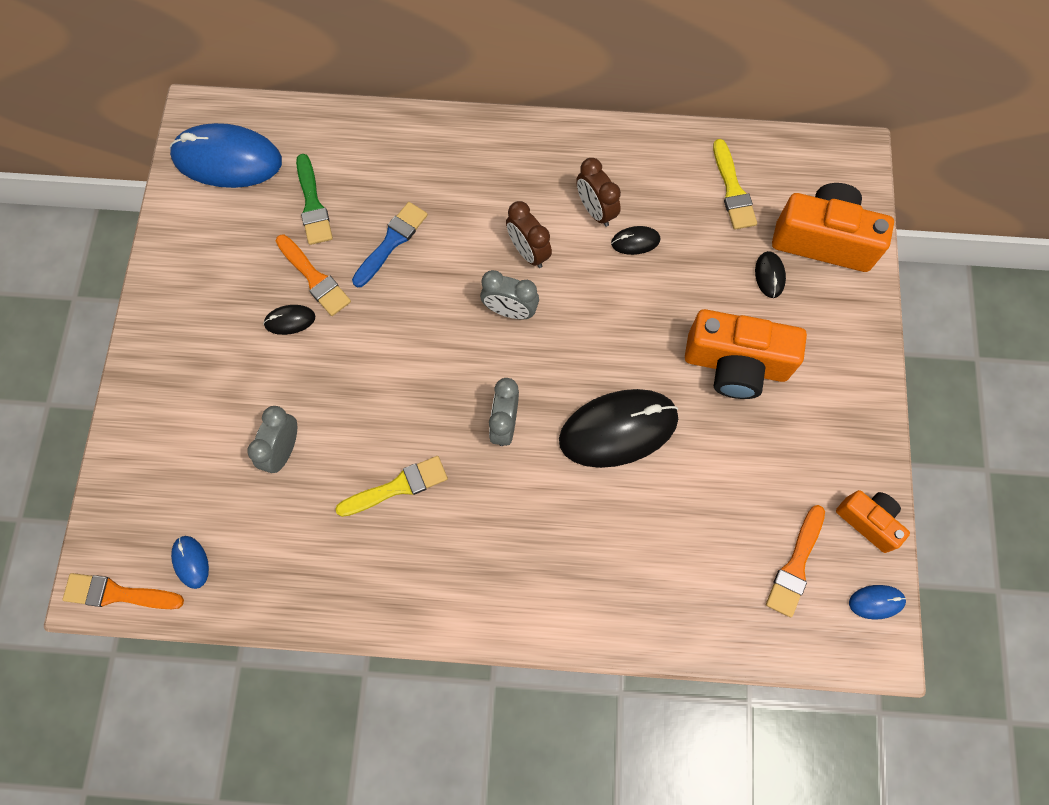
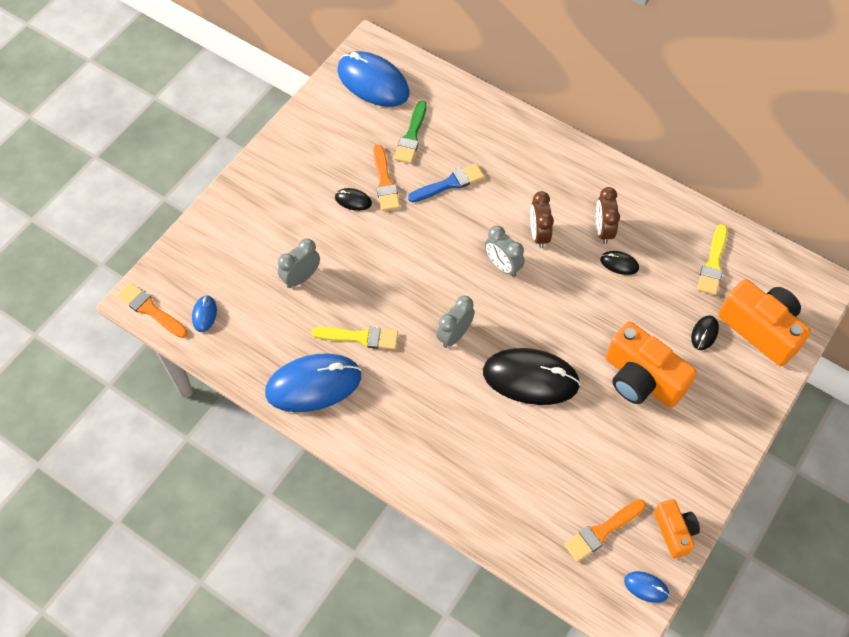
camera: 30 degrees right, 10 degrees down
(377, 576) = (313, 384): none -> blue mouse

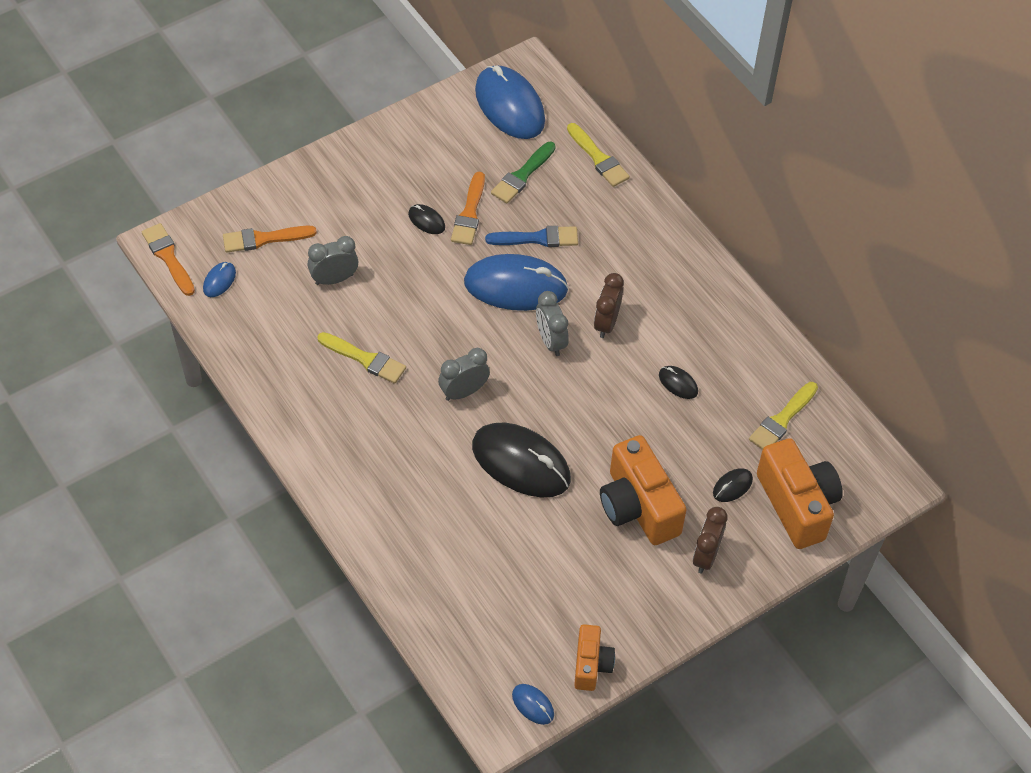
camera: 20 degrees right, 5 degrees down
(313, 384) = (295, 387): blue mouse -> blue mouse (515, 286)
(464, 101) = (598, 158): none -> yellow brush
(602, 531) = (516, 636): orange brush -> orange brush (264, 239)
(603, 230) = (679, 343): brown clock -> brown clock (706, 556)

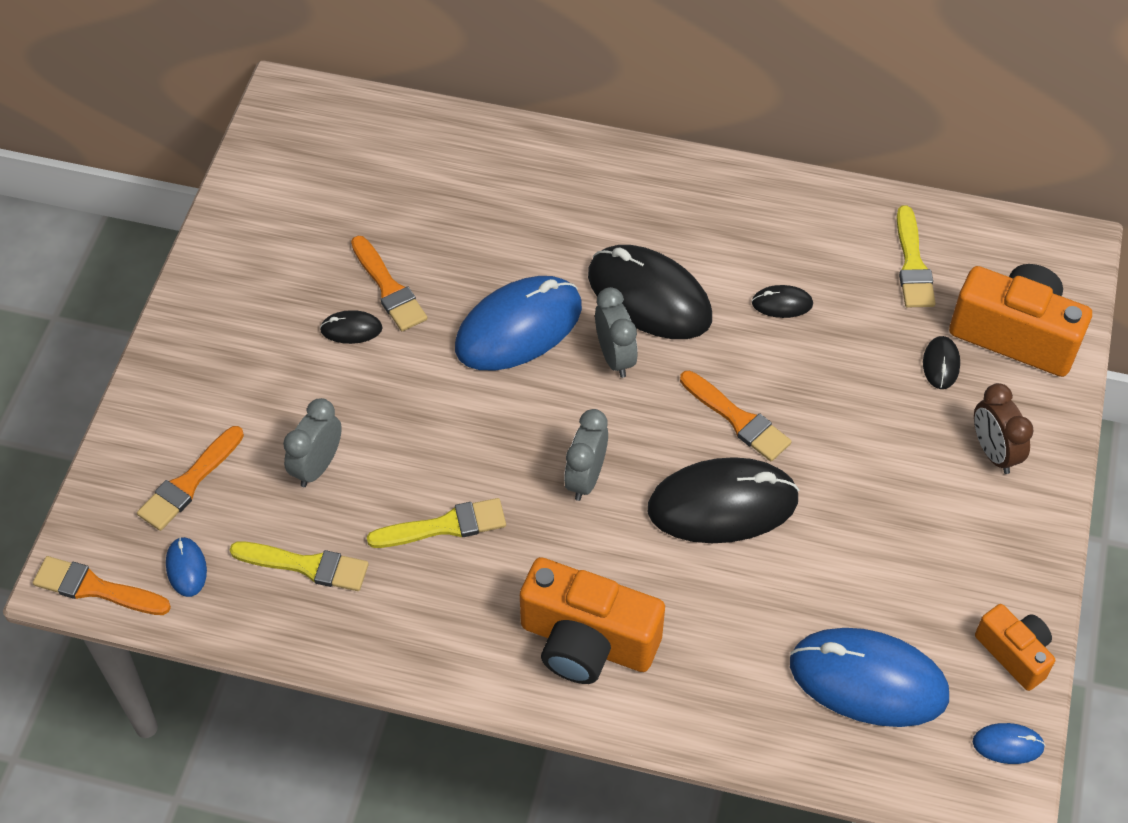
camera: 40 degrees left, 0 degrees up
(509, 106) = (311, 148): blue mouse -> blue mouse (868, 680)
(522, 175) = (402, 210): green brush -> none
(537, 238) = (487, 262): blue brush -> none
(550, 341) = (615, 357): grey clock -> grey clock turned 135 degrees counterclockwise
(580, 425) = (738, 419): none -> orange brush
(598, 158) = (461, 138): yellow brush -> yellow brush (306, 566)
(606, 323) = (649, 297): brown clock -> black mouse
(638, 507) = (880, 456): orange camera -> orange camera (587, 642)

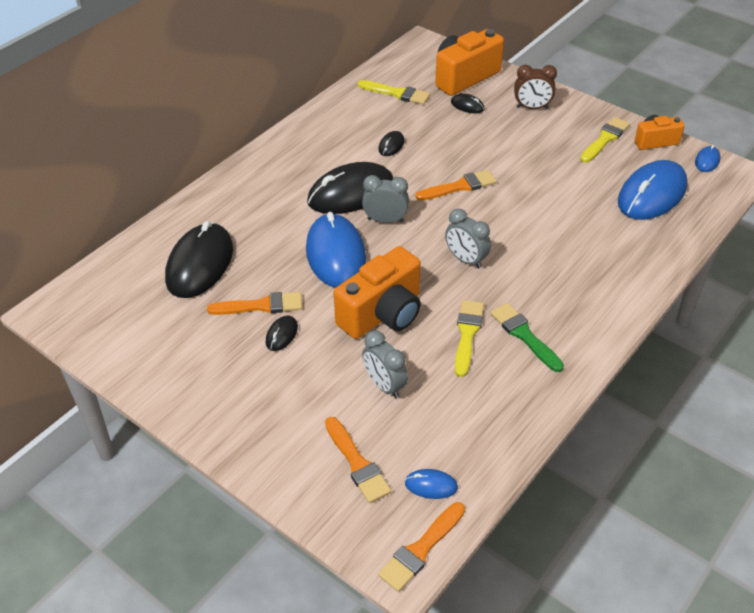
camera: 65 degrees left, 10 degrees down
(306, 566) = (463, 414): yellow brush -> yellow brush (605, 139)
(473, 592) = (524, 335): none -> green brush
(587, 642) = (582, 295): orange camera -> orange camera (383, 314)
(722, 504) = (514, 211): black mouse -> black mouse (200, 264)

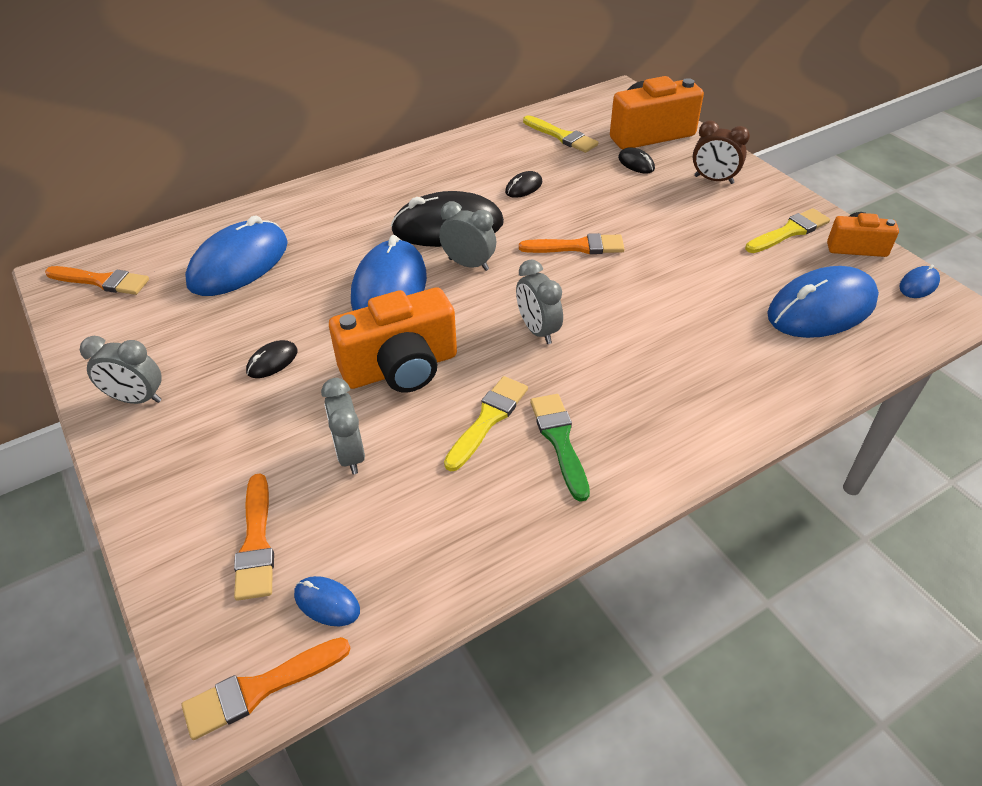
camera: 20 degrees right, 0 degrees up
(194, 391) = (137, 399): none -> grey clock
(200, 264) = (239, 264): black mouse -> blue mouse
(261, 306) = (272, 323): orange brush -> orange brush (102, 281)

